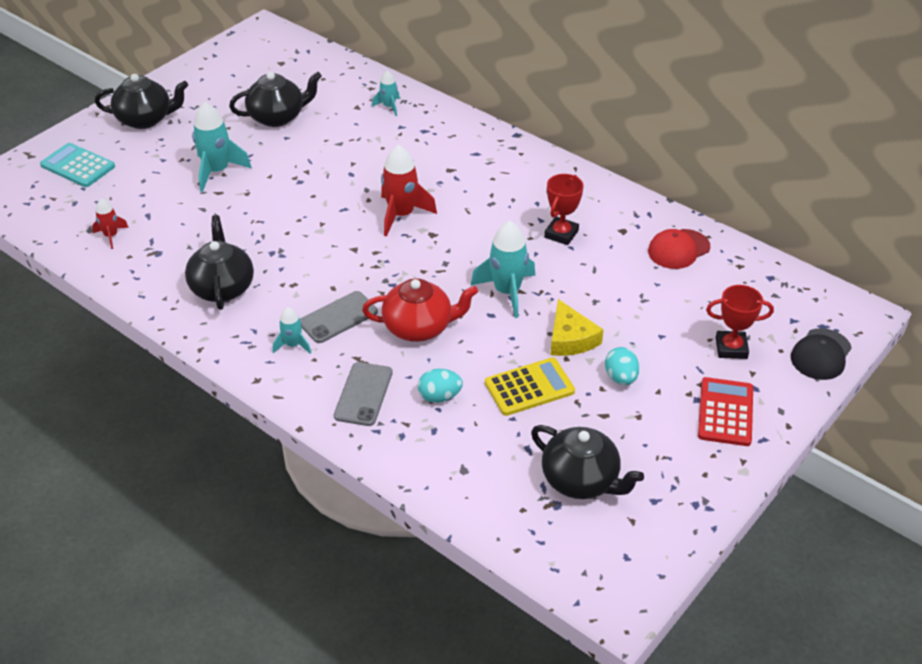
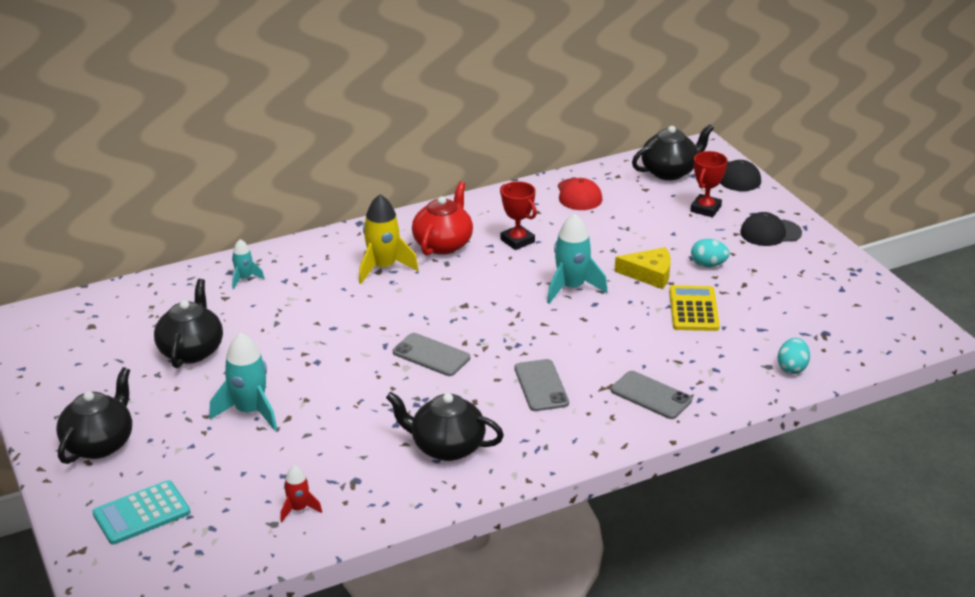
camera: 65 degrees left, 10 degrees down
(293, 345) = (561, 421): turquoise rocket -> none
(345, 239) = (431, 355): none -> grey phone
(401, 215) = (422, 314): red rocket -> none
(419, 327) = (585, 344): red teapot -> red teapot (443, 244)
(439, 396) = (678, 356): turquoise egg -> turquoise egg (792, 368)
(457, 170) = (383, 267): none -> yellow rocket
(581, 480) = (806, 314): black teapot -> black teapot (669, 172)
(725, 412) = (770, 233): red calculator -> black cap

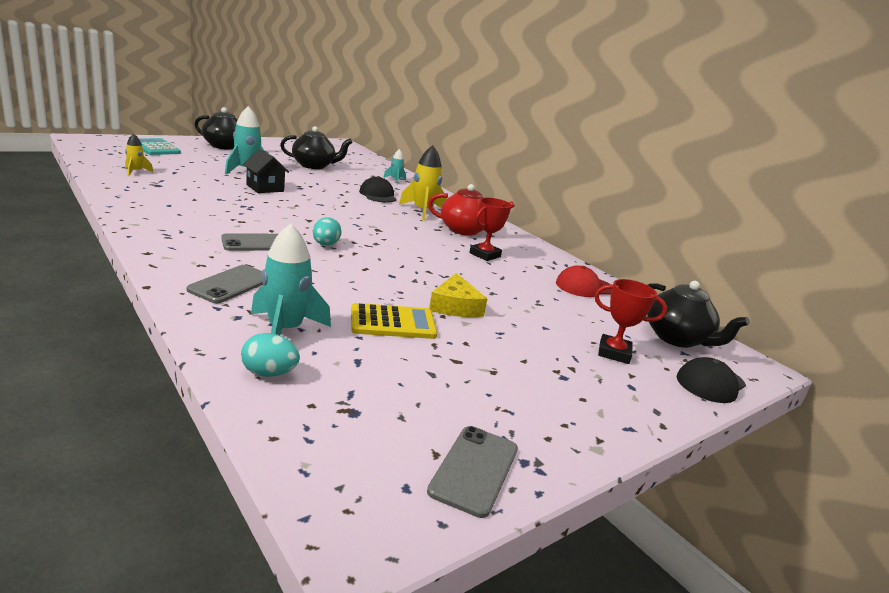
camera: 75 degrees right, 10 degrees down
(298, 509) = (136, 172): red rocket -> yellow rocket
(332, 391) = (265, 188): none -> black house
(431, 355) = (307, 214): grey phone -> grey phone (474, 470)
(446, 447) = (184, 208): black teapot -> none
(571, 288) = (416, 268): turquoise rocket -> turquoise rocket (285, 330)
(708, 265) = (489, 341): turquoise egg -> turquoise egg (325, 245)
(770, 233) = (592, 395): black cap -> black cap (378, 195)

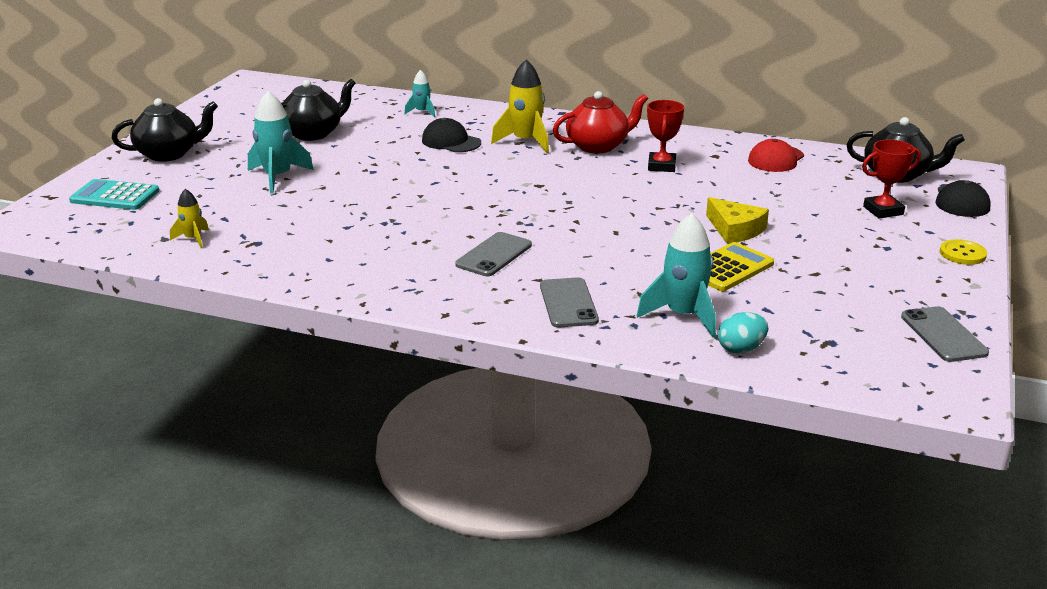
camera: 30 degrees left, 5 degrees up
(265, 188) = (348, 190): black house -> none
(325, 245) = (540, 226): turquoise egg -> none
(633, 418) = (962, 254): none -> yellow button

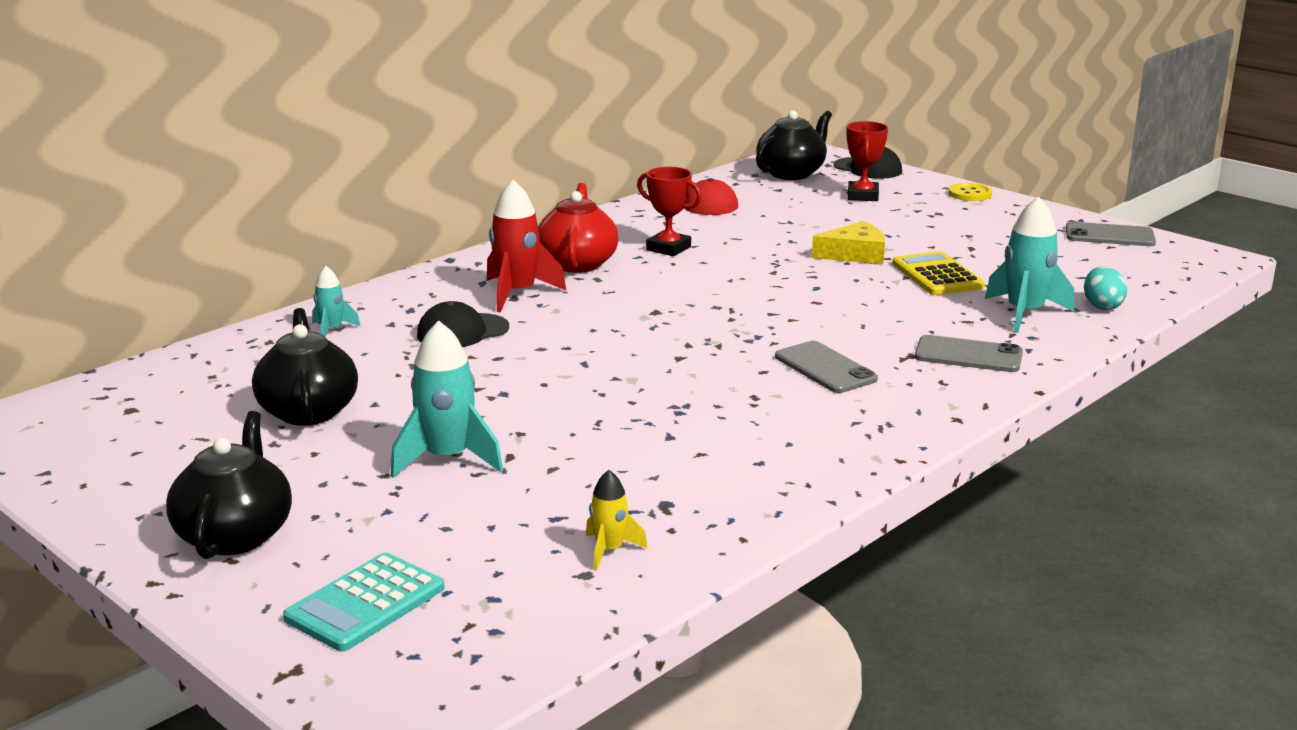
camera: 65 degrees left, 5 degrees down
(526, 142) = (517, 293): yellow rocket -> red rocket

